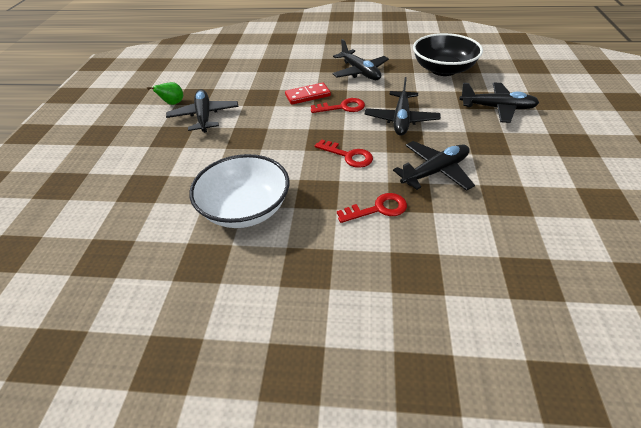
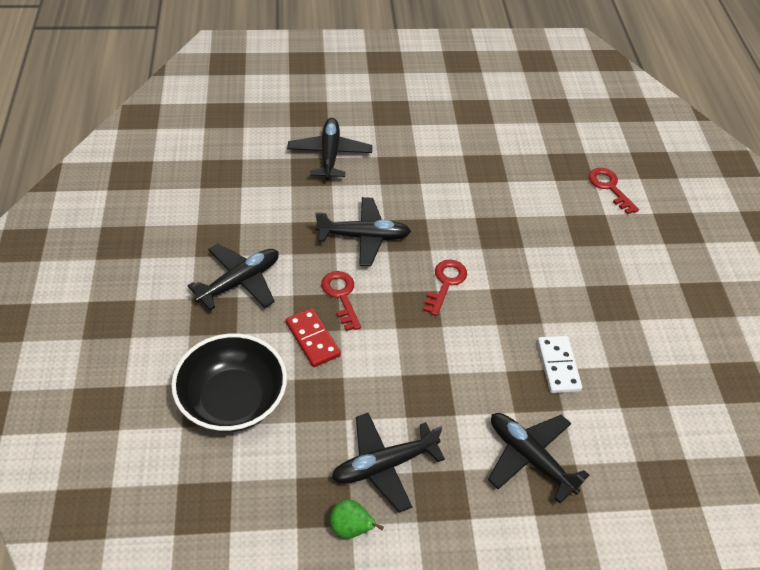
camera: 105 degrees left, 5 degrees up
(245, 209) = (558, 366): white bowl -> white domino
(378, 209) = (524, 255): red key -> red key (609, 187)
(435, 172) = (457, 212): black plane -> black plane (530, 457)
(443, 69) = (234, 193): black bowl -> black bowl (232, 400)

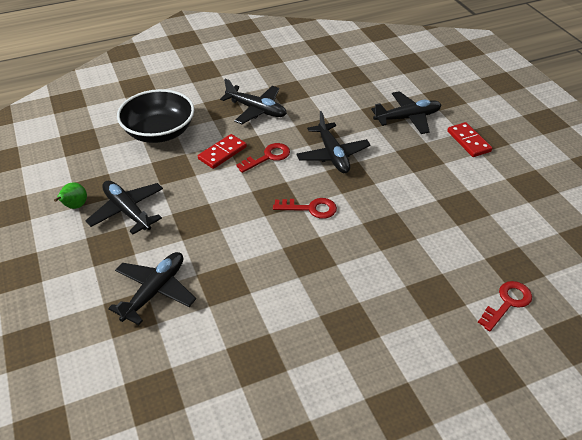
camera: 75 degrees right, 5 degrees down
(391, 125) = (468, 141): none -> red domino
(558, 366) = (255, 295): white domino -> none

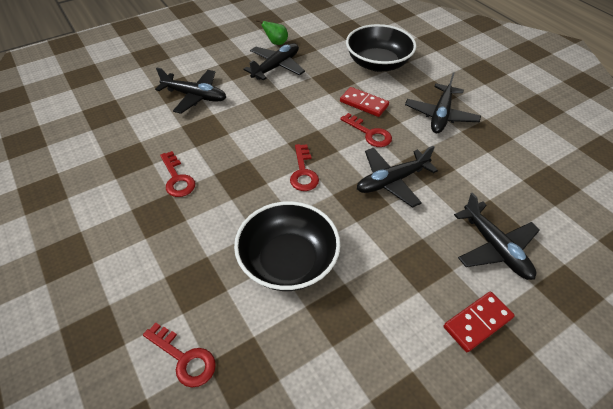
camera: 80 degrees right, 5 degrees up
(299, 309) = (177, 178): none -> red key
(414, 230) = (288, 261): none -> black bowl

